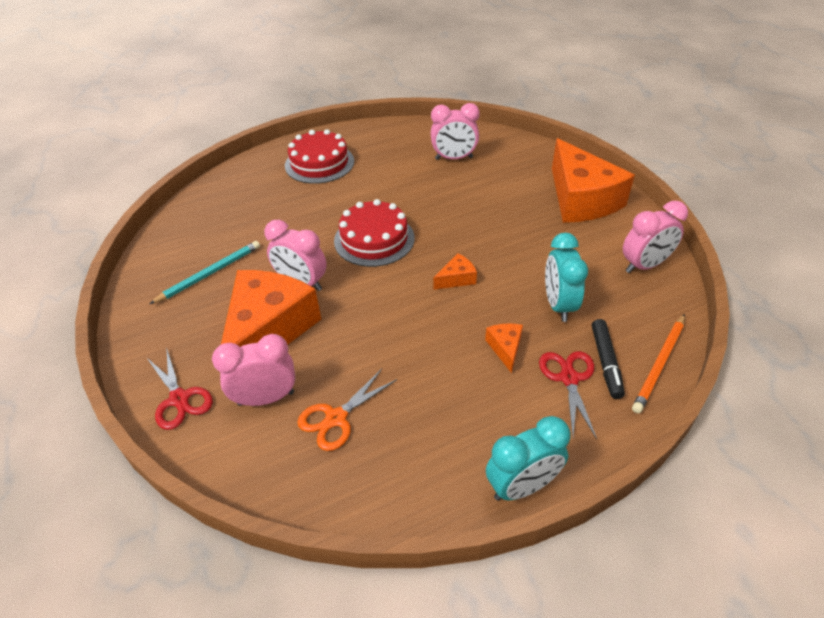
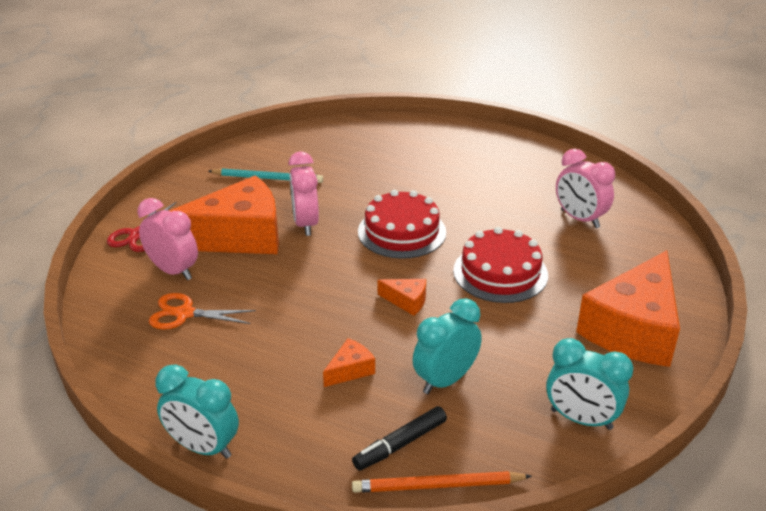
camera: 50 degrees right, 10 degrees down
(319, 163) = (463, 154): red cake -> red cake (500, 272)
(569, 378) = (353, 427): red scissors -> none
(644, 265) = (581, 419): pink clock -> turquoise clock

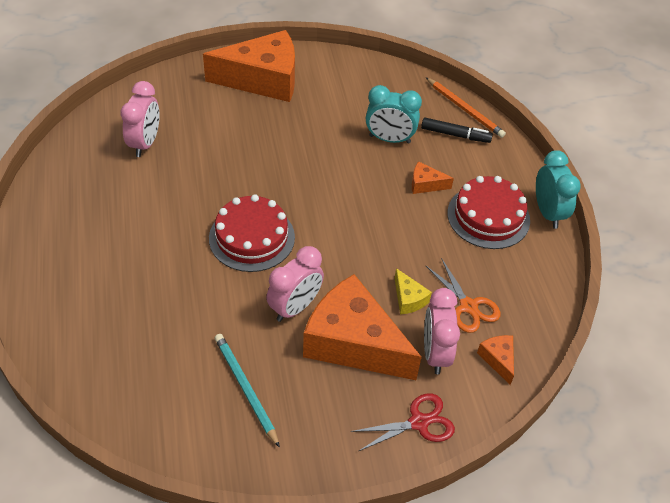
camera: 130 degrees left, 15 degrees up
(237, 284) = (408, 299): none -> yellow cheese
(407, 301) = (334, 191): orange cheese -> orange cheese (498, 359)
(500, 272) = (257, 159): red cake -> red cake (488, 216)
(581, 419) = (364, 77): turquoise clock -> none

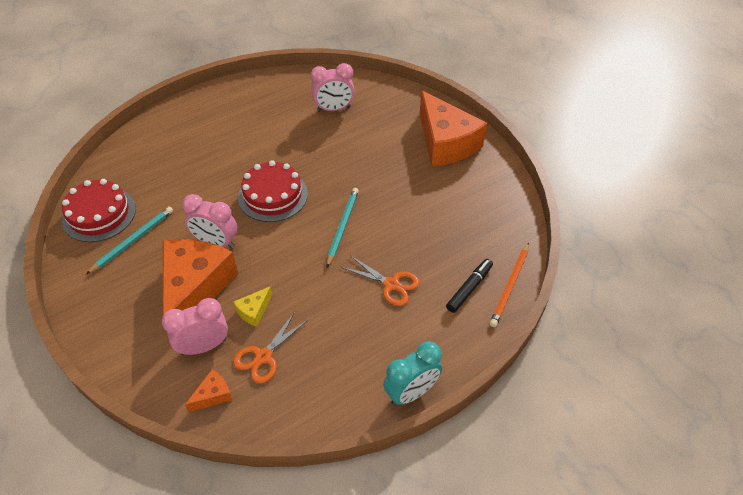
camera: 70 degrees right, 0 degrees up
(332, 195) = (342, 227): none -> turquoise pencil
(389, 139) = (431, 243): turquoise clock -> none
(419, 422) = (131, 355): red scissors -> none
(425, 184) = (391, 284): orange cheese -> orange scissors
(455, 135) = (469, 288): black marker -> black marker turned 135 degrees counterclockwise
(488, 216) = (378, 343): red cake -> red cake (99, 214)

